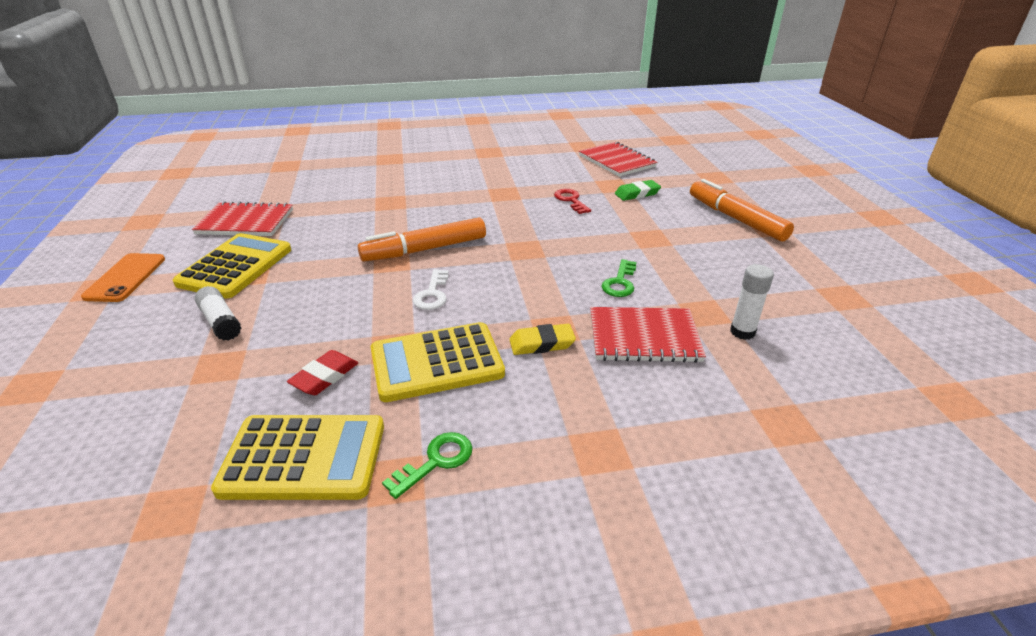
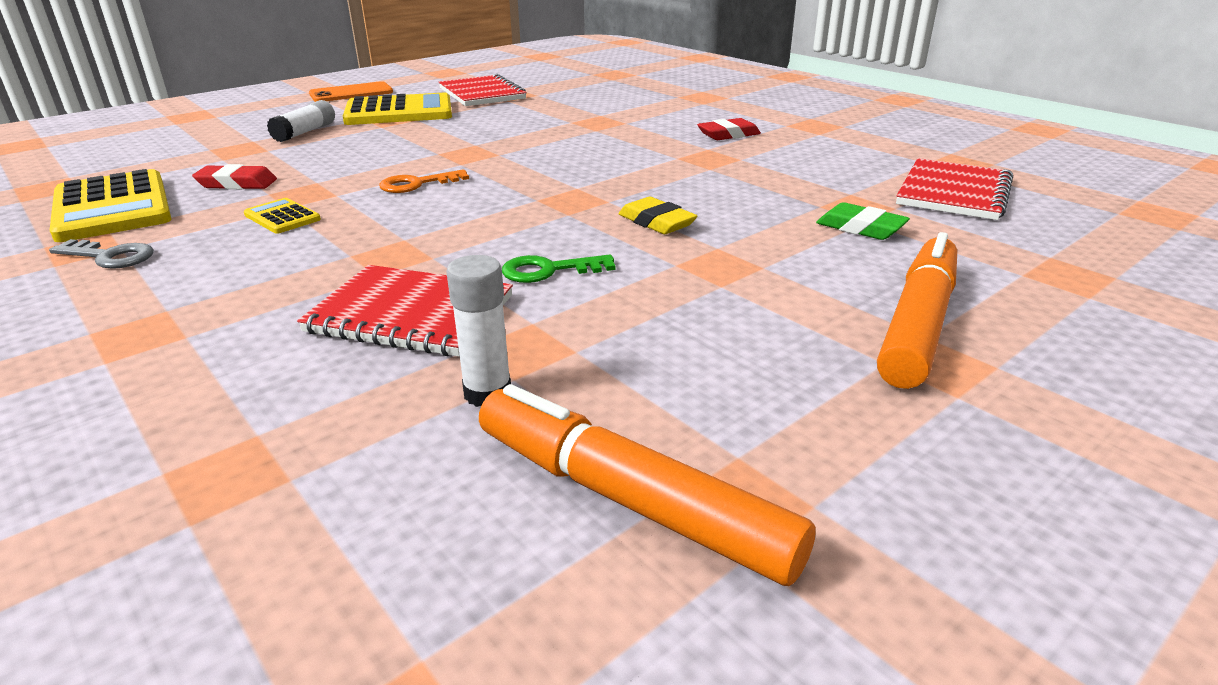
camera: 60 degrees right, 5 degrees down
(425, 250) = (510, 159): orange marker -> orange marker (629, 500)
(432, 294) = (417, 184): white key -> orange key
(436, 362) = (282, 217): yellow calculator -> yellow calculator, size x0.48
(436, 461) = (110, 256): green key -> grey key
(472, 176) = (728, 135): none -> red eraser
(542, 343) = (351, 256): yellow eraser -> yellow eraser (656, 222)
(571, 200) = (755, 193): red key -> none
(644, 337) = (410, 314): red notebook -> red notebook turned 45 degrees counterclockwise

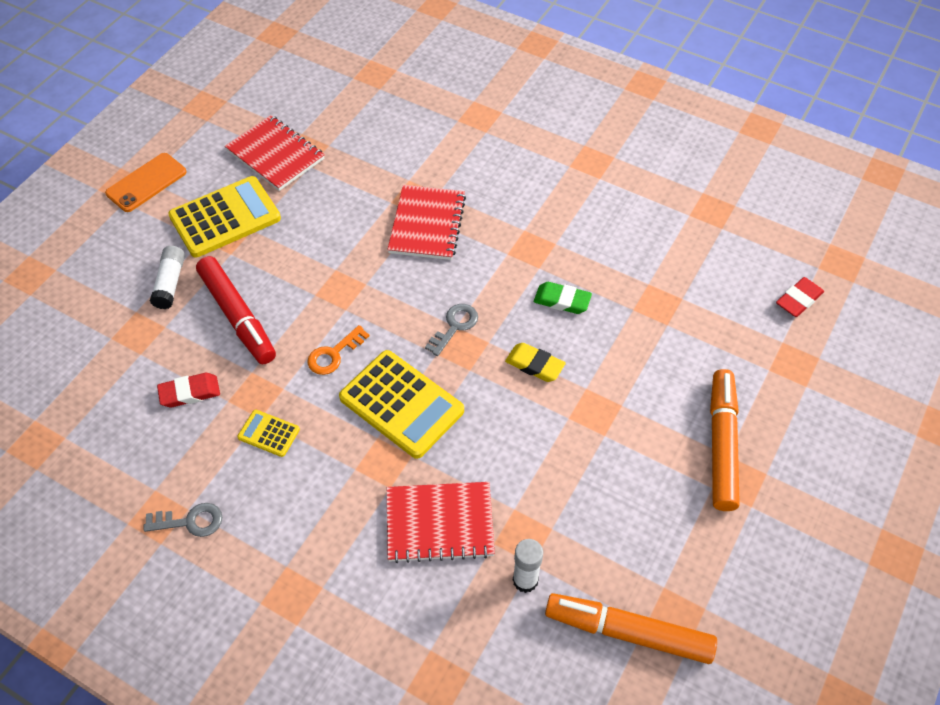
camera: 20 degrees left, 25 degrees up
(112, 208) = (124, 458): yellow calculator -> yellow calculator (401, 404)
(345, 154) = (238, 316): none -> red marker
(549, 270) = (495, 449): green key -> none
(575, 187) = (455, 326): none -> grey key
(728, 135) = (531, 198): red eraser -> red eraser (798, 300)
(860, 228) = (666, 335): green eraser -> green eraser (562, 300)
(953, 192) = (715, 264): red notebook -> red notebook (427, 224)

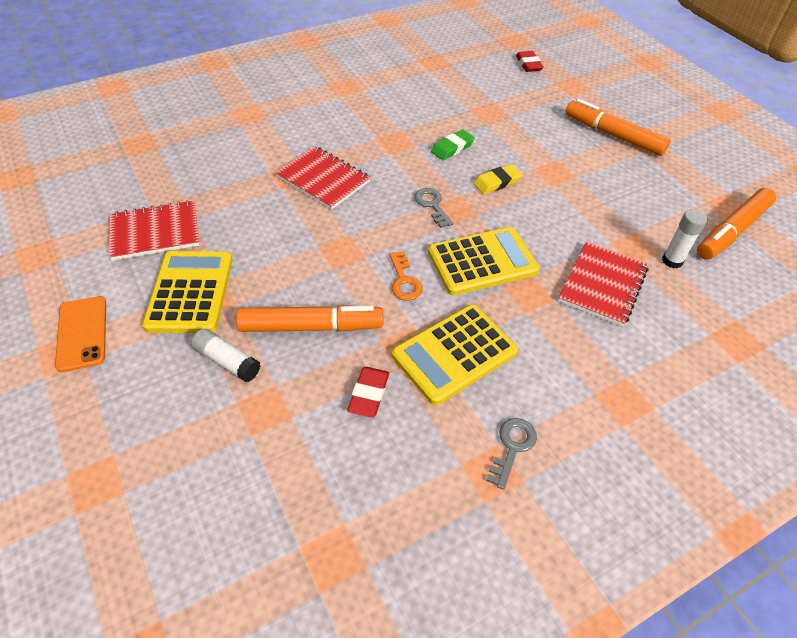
camera: 60 degrees left, 5 degrees down
(238, 316) = (311, 326): red marker -> orange marker
(269, 433) = (454, 354): yellow calculator -> yellow calculator, size x2.09

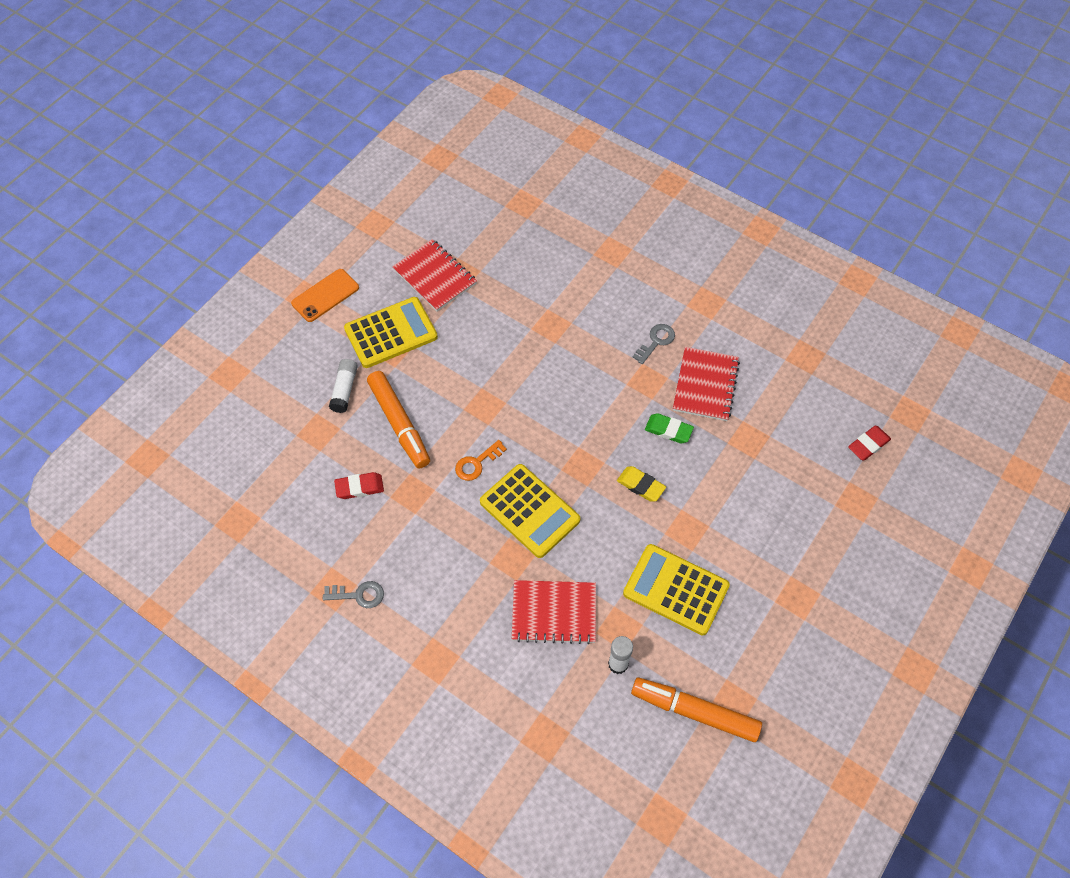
camera: 65 degrees right, 10 degrees up
(323, 179) = (560, 352): red notebook -> red notebook (705, 385)
(432, 205) = (577, 446): grey key -> grey key (656, 341)
(454, 354) = (422, 527): yellow calculator -> yellow calculator (676, 589)
(613, 135) = (786, 566): orange marker -> none

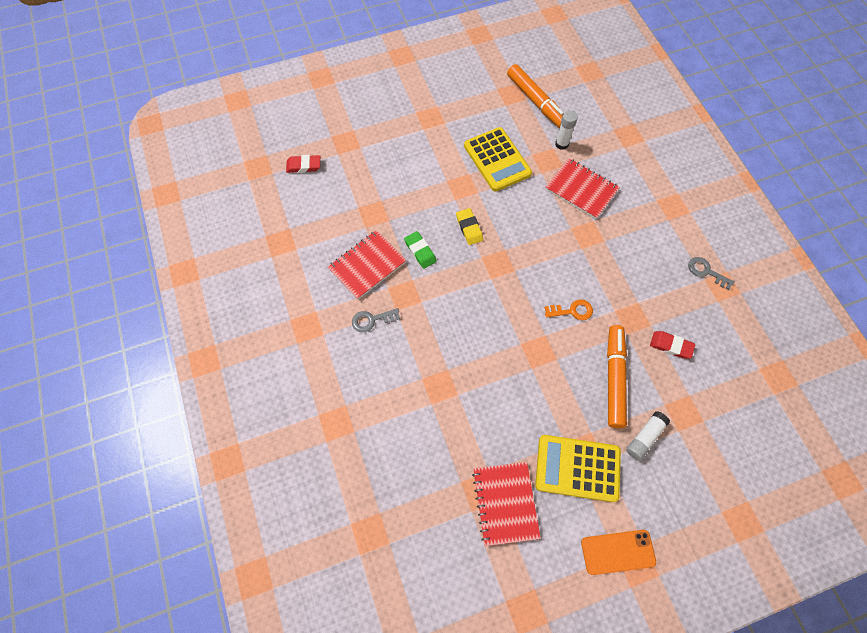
camera: 145 degrees left, 5 degrees up
(529, 511) = (556, 256): yellow calculator -> none

